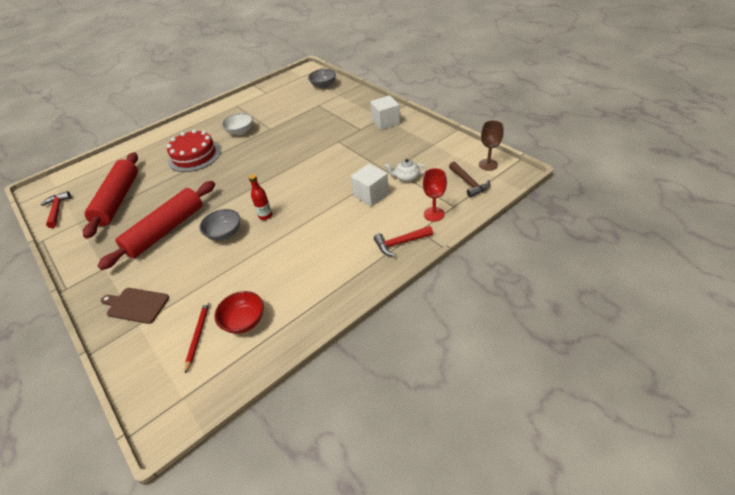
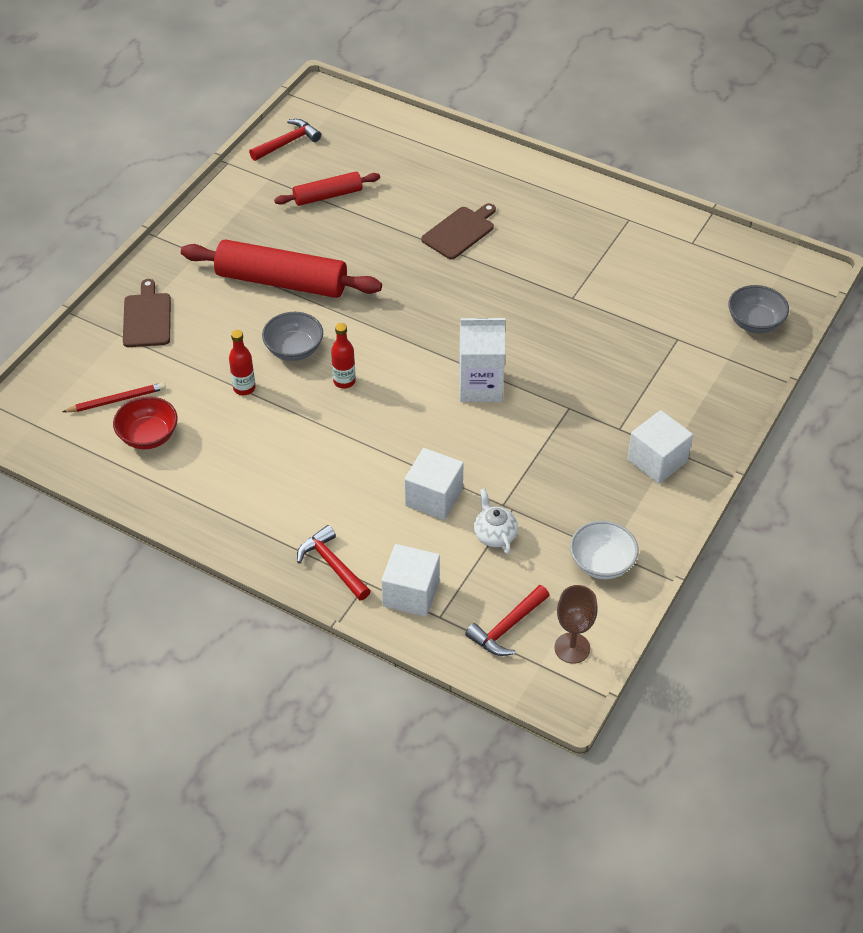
camera: 65 degrees right, 5 degrees up
(118, 200) = (328, 196): red rolling pin -> red rolling pin, size x0.56
(194, 156) = (460, 231): red cake -> brown cutting board
(238, 262) = (244, 388): none -> red bottle
(240, 132) = (548, 261): white bowl -> white bowl (602, 563)
(305, 166) = (480, 386): none -> white carton
(434, 214) = (411, 593): red goblet -> white cube
(469, 183) = (507, 628): brown hammer -> red hammer

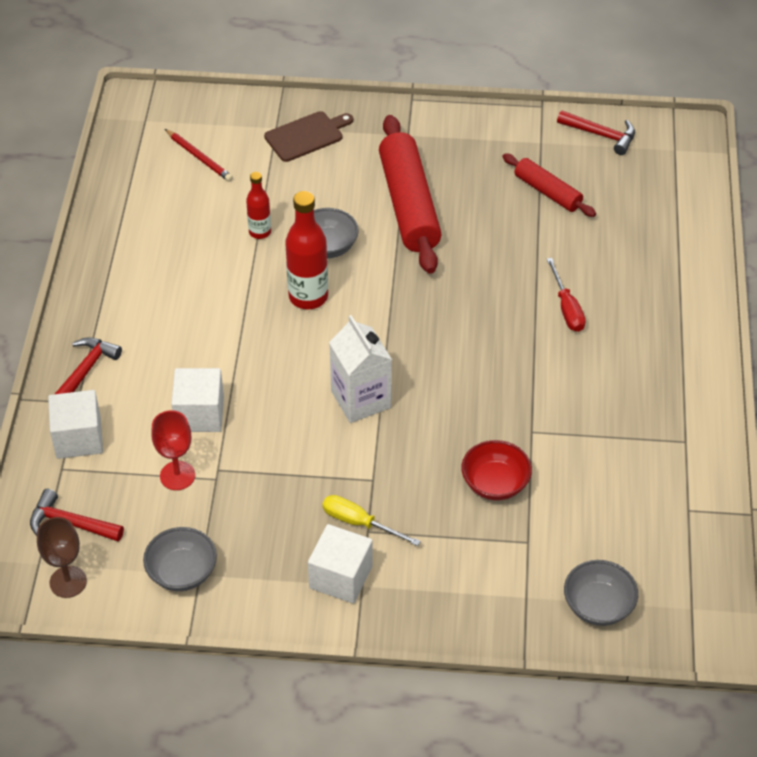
camera: 65 degrees right, 0 degrees up
(148, 436) = (169, 194): red bowl -> red bowl (495, 484)
(344, 381) = (308, 297): red bottle -> red bottle, size x1.71
(460, 231) = (566, 308): brown cutting board -> red screwdriver
(494, 534) = (177, 475): white teapot -> red goblet
(602, 563) = (182, 572): white bowl -> grey bowl
(608, 431) = (359, 523): none -> yellow screwdriver

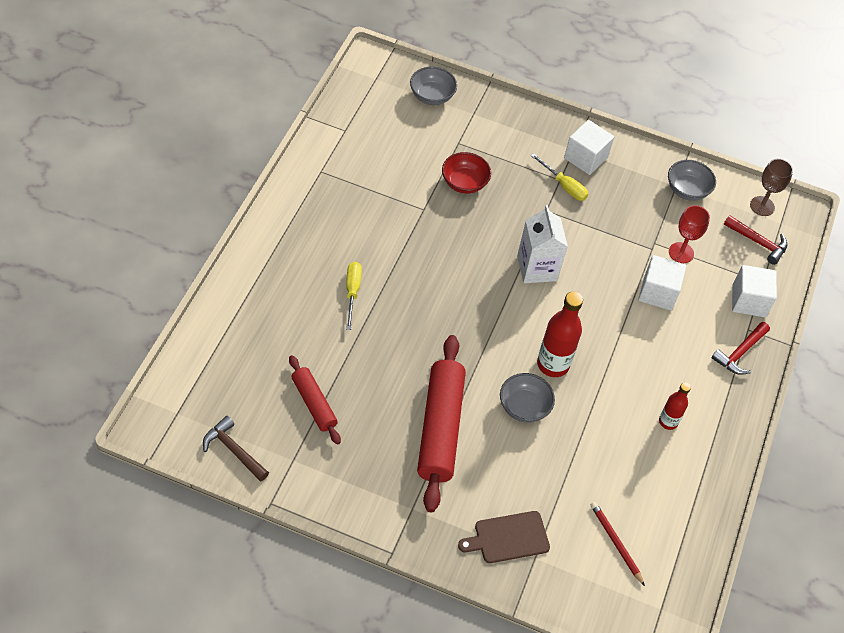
camera: 170 degrees left, 5 degrees up
(260, 232) = (578, 440): red bottle -> red bottle (668, 422)
(566, 308) = (352, 292): red screwdriver -> yellow screwdriver
(601, 135) = (233, 450): red hammer -> brown hammer

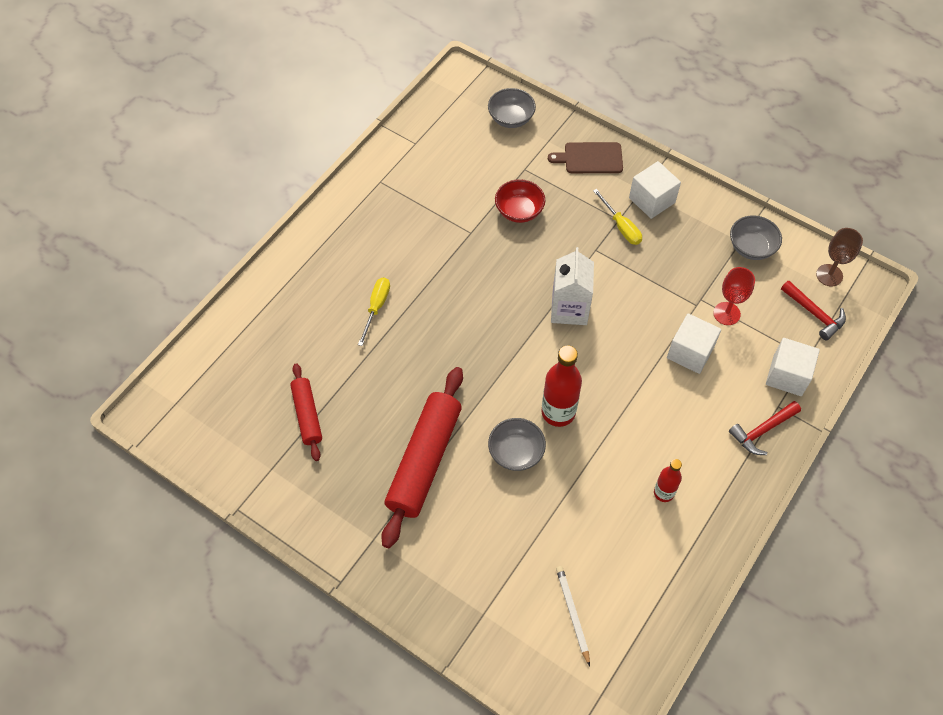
camera: 20 degrees right, 5 degrees up
(233, 450) = (217, 449): brown hammer -> none
(508, 538) = (462, 587): brown cutting board -> brown cutting board (590, 158)
(616, 543) = (572, 614): red pencil -> white pencil

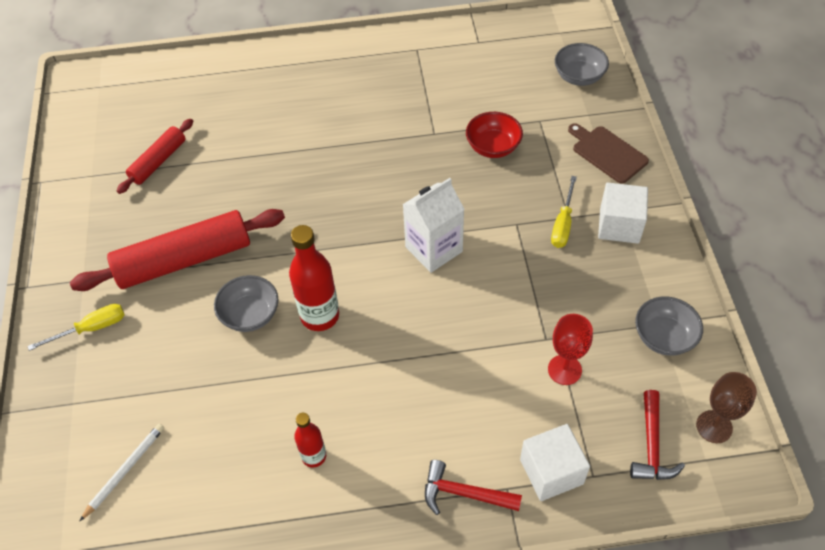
camera: 50 degrees right, 5 degrees down
(376, 307) = (297, 130): yellow screwdriver -> yellow screwdriver (91, 328)
(690, 352) = (488, 370): white cube -> none

